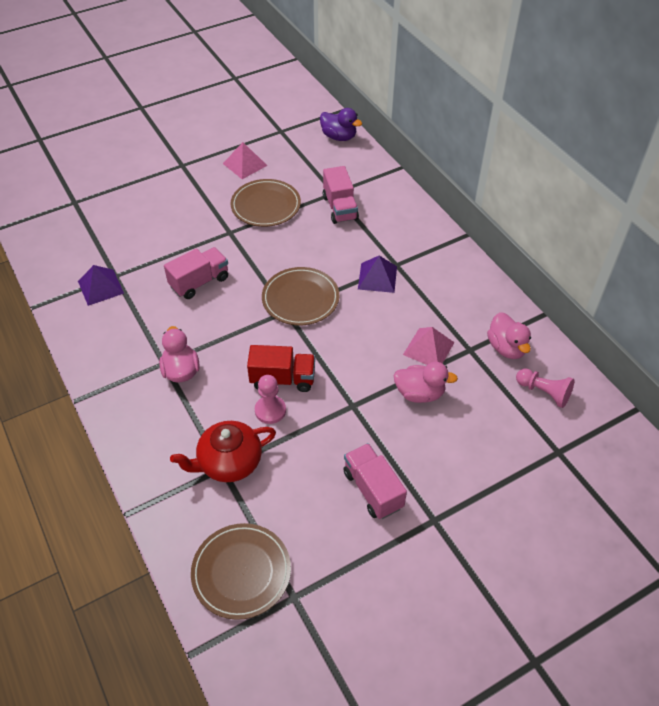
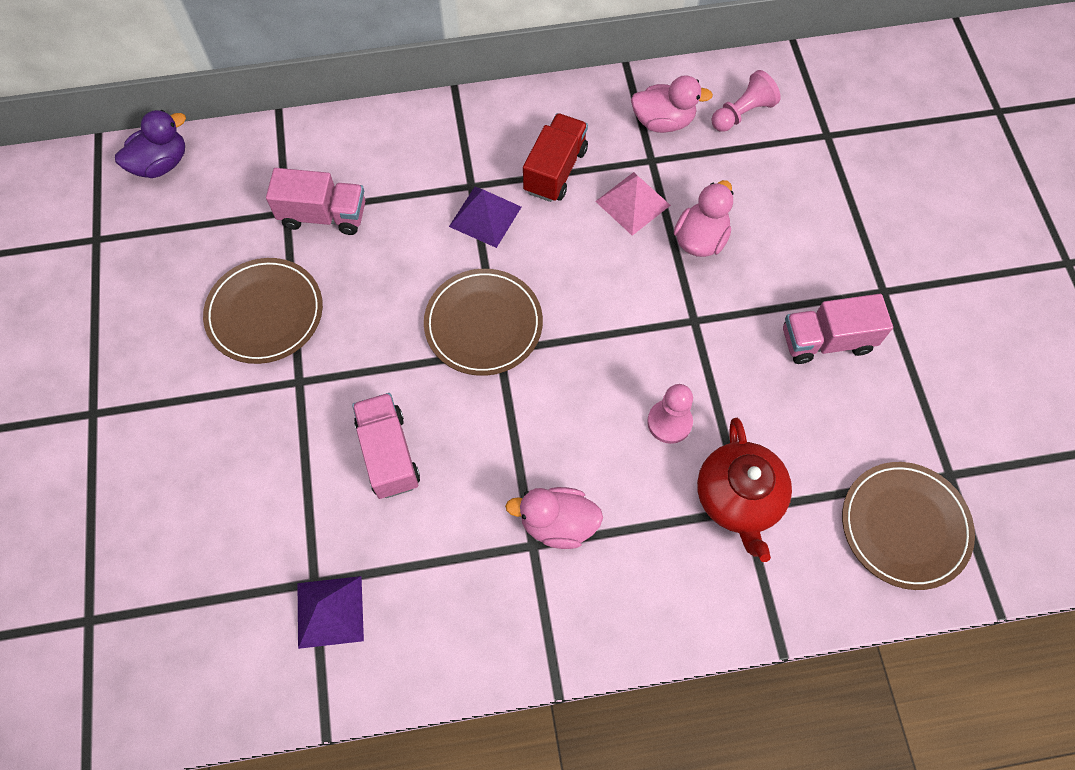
camera: 70 degrees left, 15 degrees up
(245, 164) = (148, 315): pink pyramid -> none
(283, 379) = (621, 391): red truck -> red truck (555, 170)

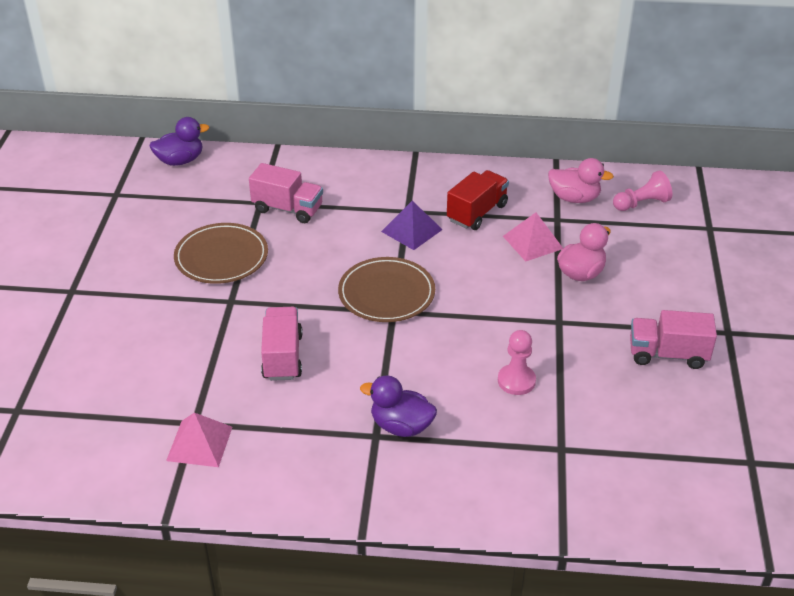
camera: 15 degrees right, 25 degrees down
(330, 611) = (199, 443): purple pyramid -> pink pyramid
(557, 524) = (401, 426): pink duck -> purple duck
(738, 498) = (558, 440): red teapot -> none
(904, 526) = (699, 488): brown plate -> none

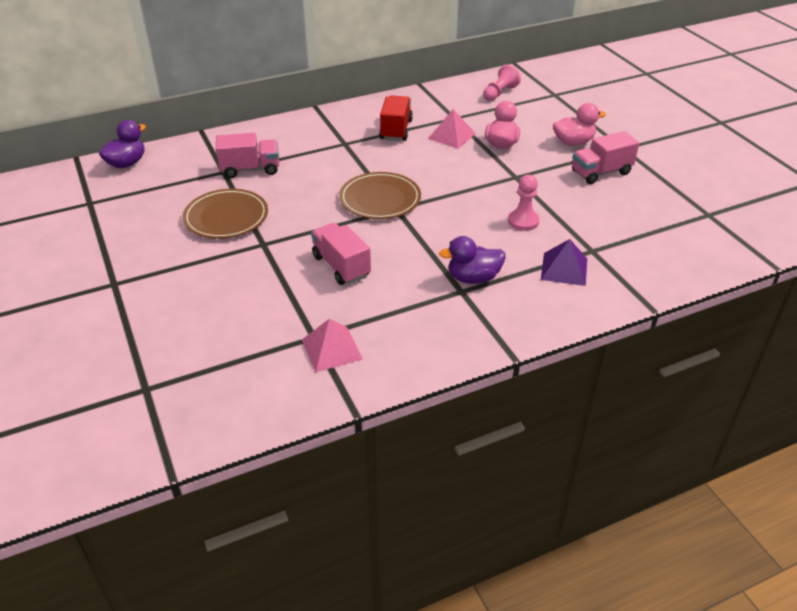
camera: 30 degrees left, 0 degrees up
(411, 230) = (359, 154): purple pyramid -> purple pyramid (564, 269)
(574, 198) = (453, 102): pink duck -> pink duck (573, 142)

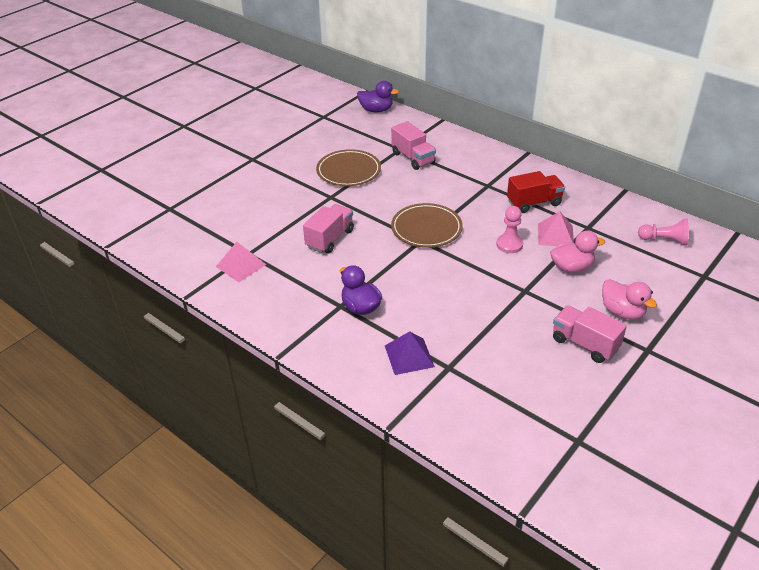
camera: 65 degrees right, 0 degrees up
(523, 221) = (459, 314): pink pawn -> pink pawn (509, 244)

